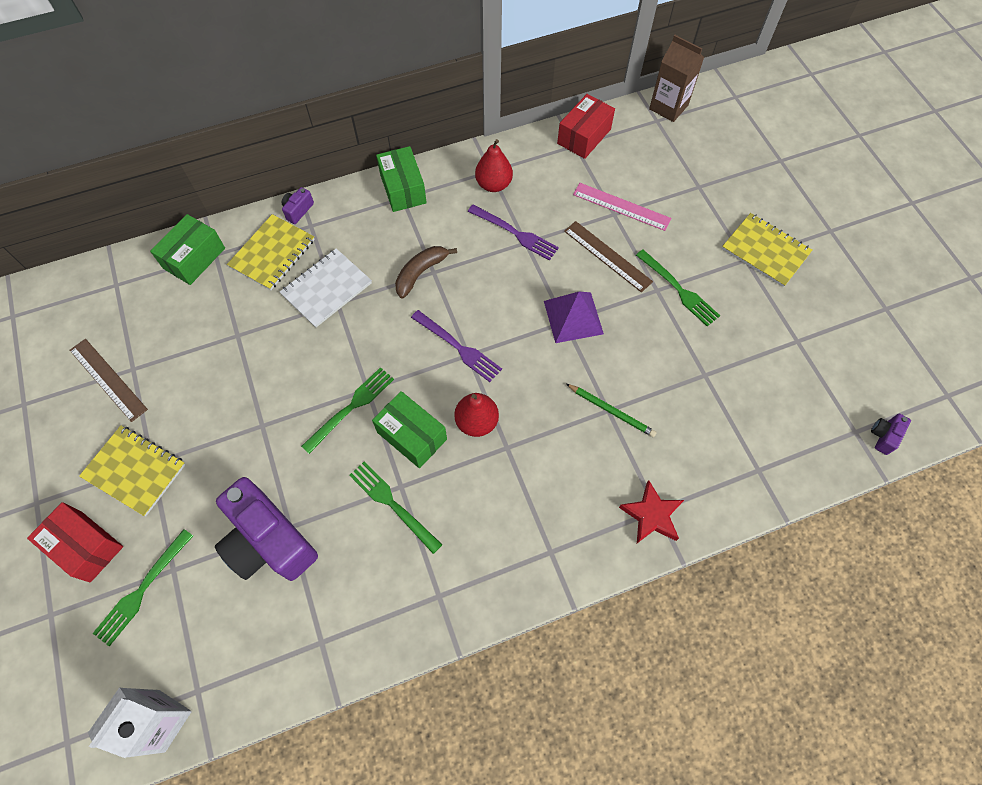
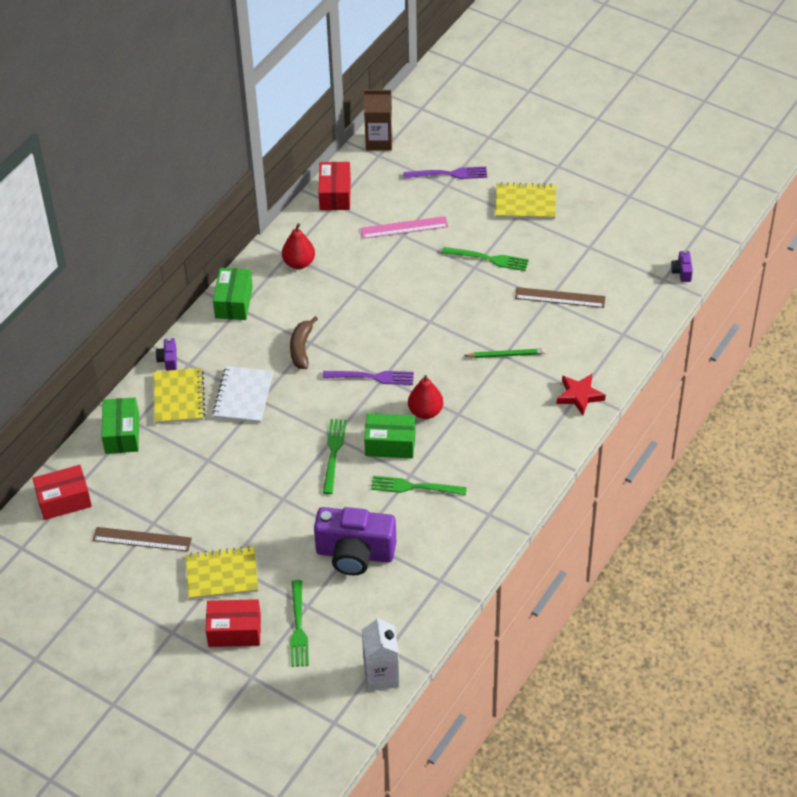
camera: 35 degrees left, 15 degrees down
(88, 292) = (64, 500): none -> red box
(403, 189) = (234, 302): green box -> green box turned 60 degrees clockwise
(516, 234) = (346, 286): purple fork -> purple fork (449, 174)
(573, 317) = (433, 315): purple pyramid -> none
(607, 256) = (422, 264): brown ruler -> brown ruler (560, 297)

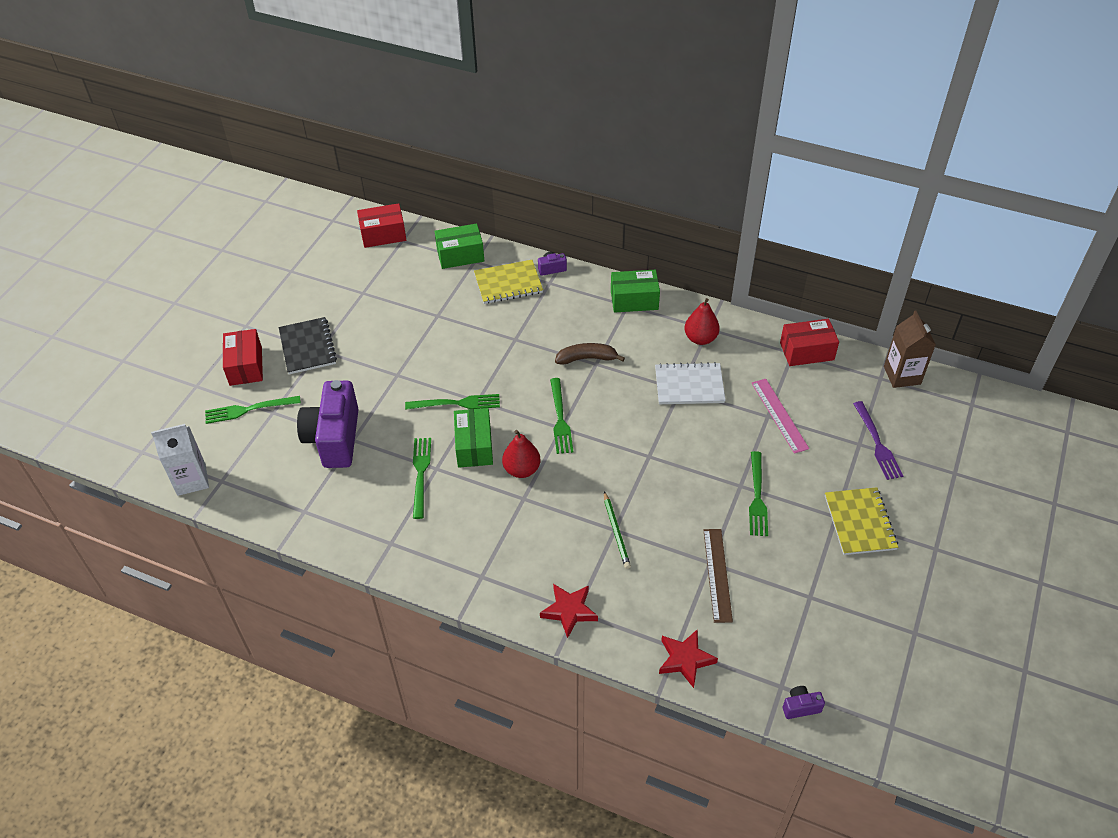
camera: 80 degrees right, 0 degrees up
(64, 500) = (383, 234): red box -> red box turned 75 degrees counterclockwise
(142, 539) = (344, 289): brown ruler -> none
(222, 574) = (307, 347): yellow notebook -> black notebook
(243, 396) = (517, 326): white notebook -> white notebook (689, 385)
(373, 377) = (560, 419): purple fork -> green fork
(634, 330) = (685, 659): none -> red star

